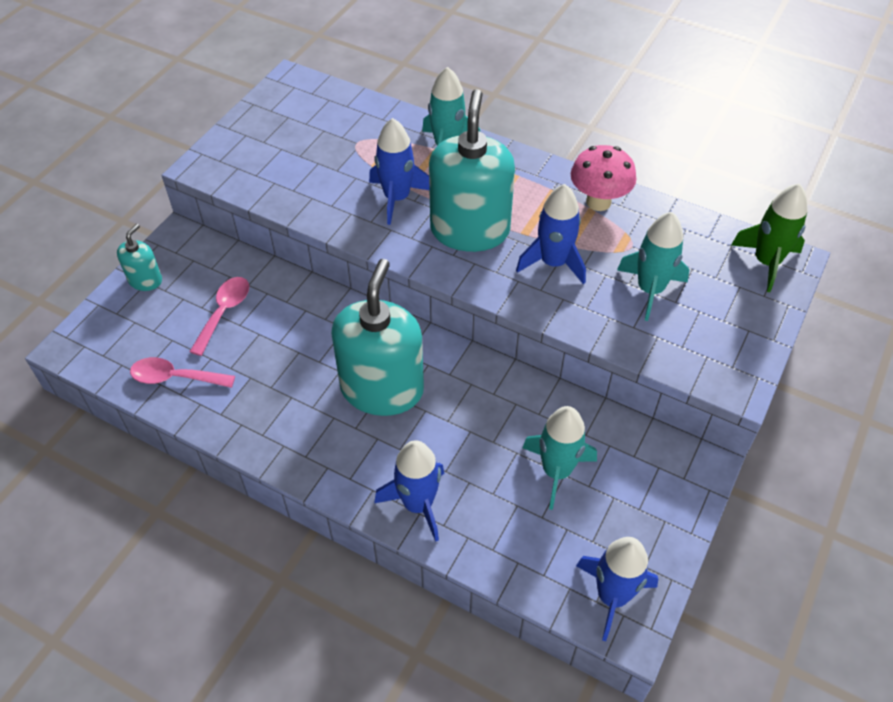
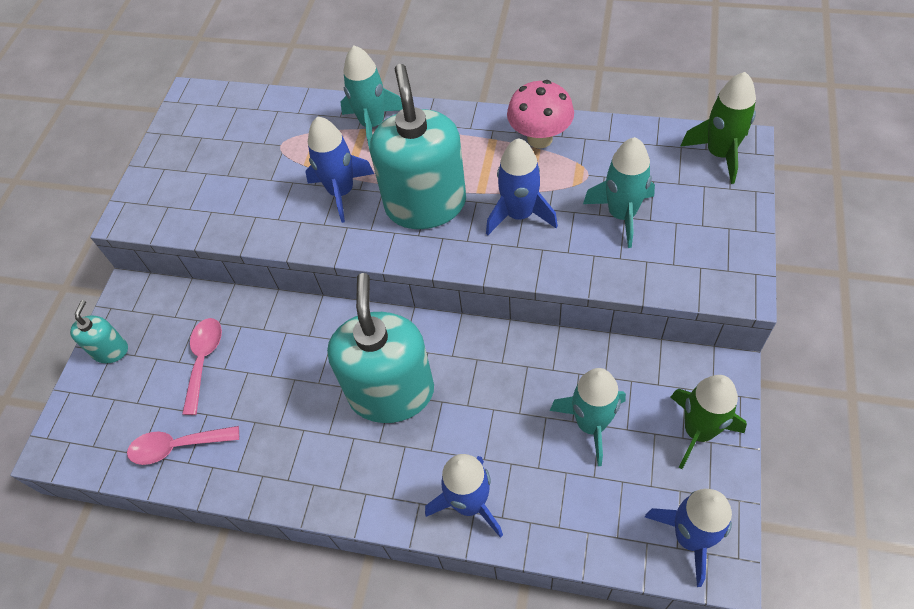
camera: 10 degrees left, 5 degrees up
(656, 508) = (698, 431): none -> green rocket

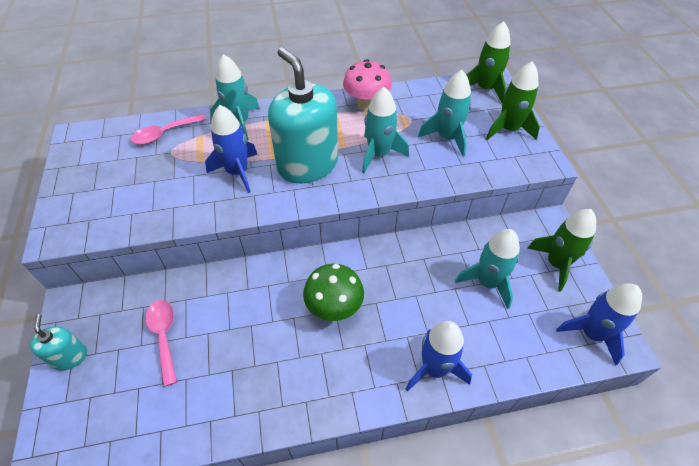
camera: 30 degrees left, 5 degrees down
(177, 446) = (169, 416): pink spoon -> pink spoon (164, 134)
(391, 392) = (334, 309): turquoise soap dispenser -> green mushroom
(519, 214) = (379, 154): blue rocket -> turquoise rocket
(716, 225) = (508, 129): none -> green rocket

